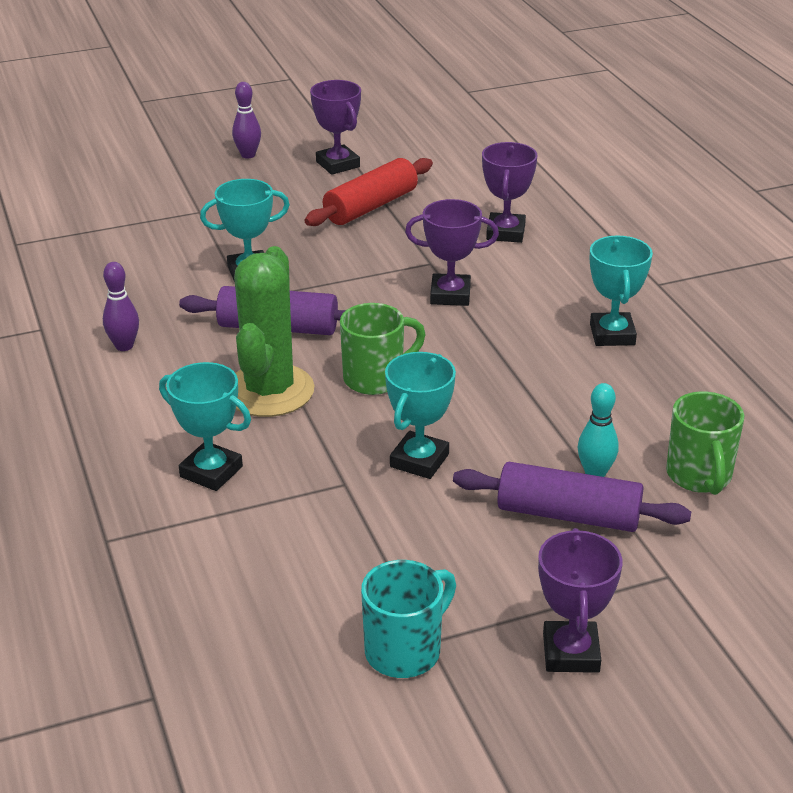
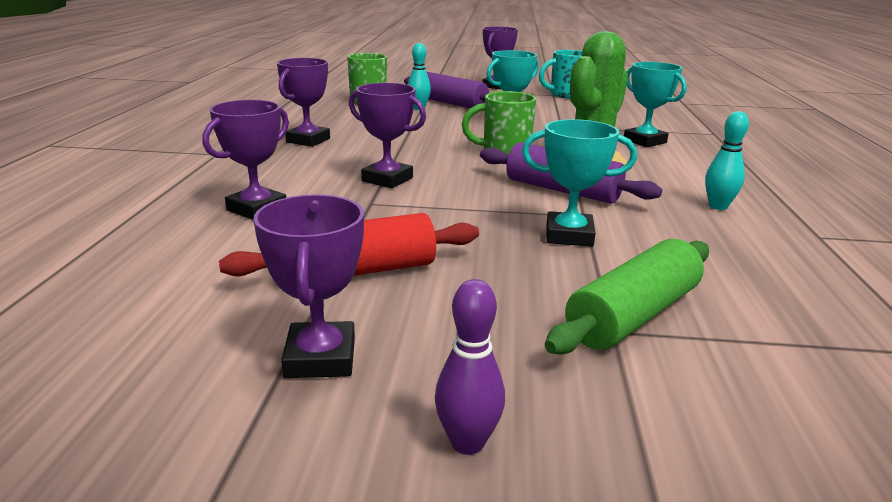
camera: 155 degrees left, 10 degrees down
(124, 346) = (718, 206): purple bowling pin -> turquoise bowling pin
(189, 222) = (633, 315): none -> green rolling pin
(612, 334) = (308, 140): turquoise trophy -> purple trophy

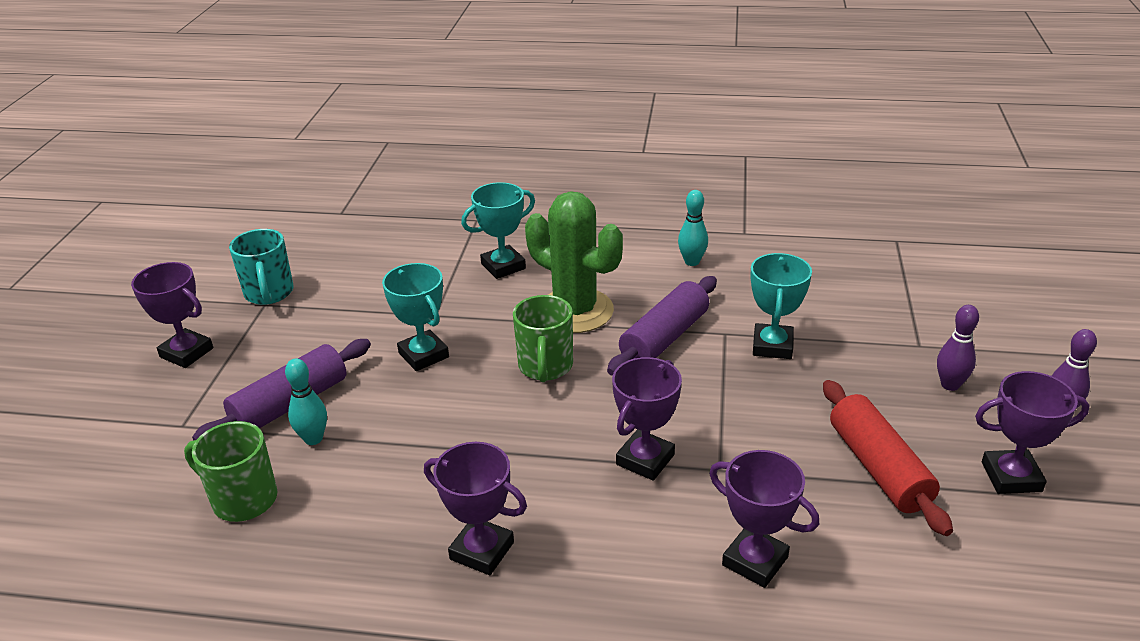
camera: 85 degrees left, 10 degrees up
(520, 342) = (950, 385): none -> purple bowling pin
(633, 315) = (896, 334): green rolling pin -> none

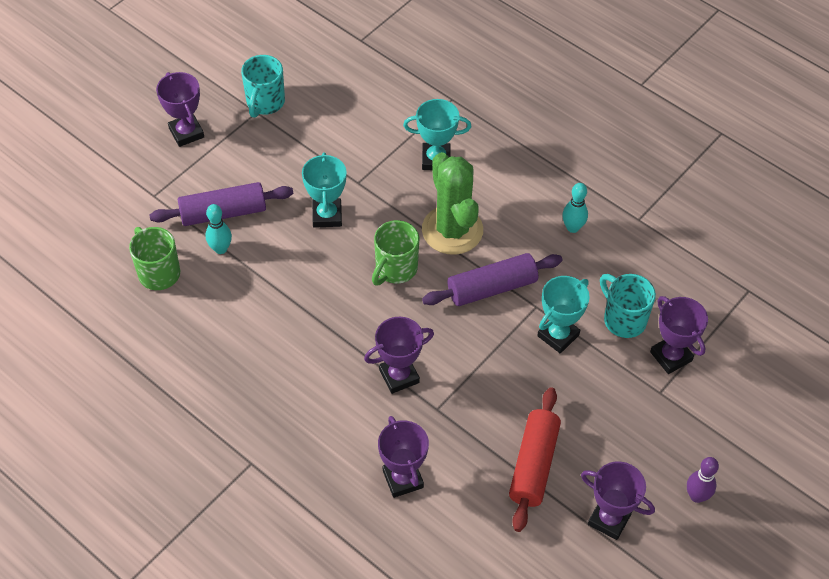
camera: 30 degrees right, 20 degrees up
(482, 551) = (262, 383): purple trophy -> purple trophy (671, 356)
(817, 306) = (623, 319): none -> turquoise mug
(950, 385) = (645, 434): purple bowling pin -> none

